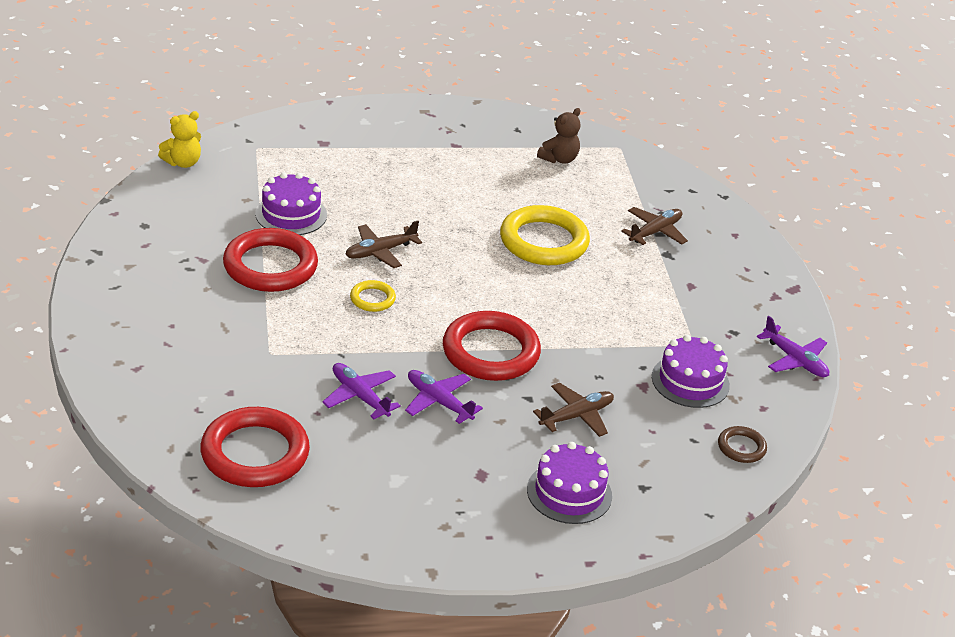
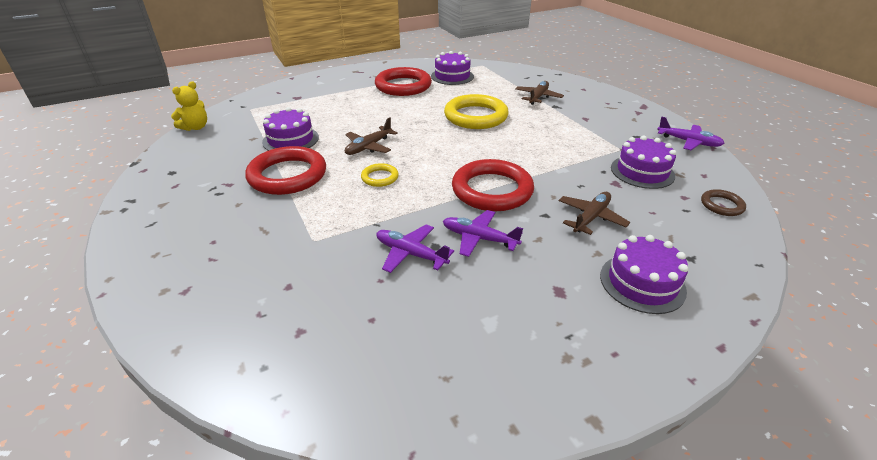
camera: 15 degrees left, 0 degrees up
(255, 453) = (336, 342): red ring -> red ring (403, 86)
(559, 159) = (452, 76): brown teddy bear -> purple cake

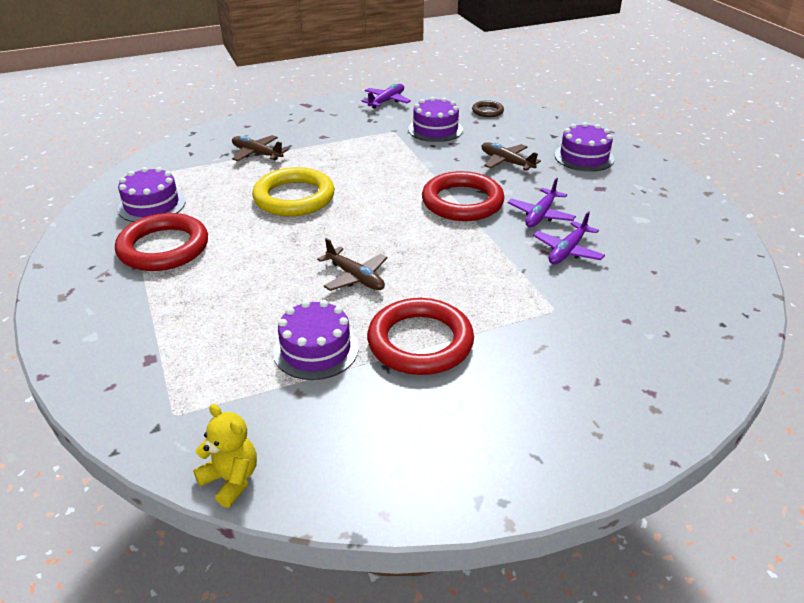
camera: 85 degrees left, 0 degrees up
(380, 177) = (432, 268): yellow ring -> none

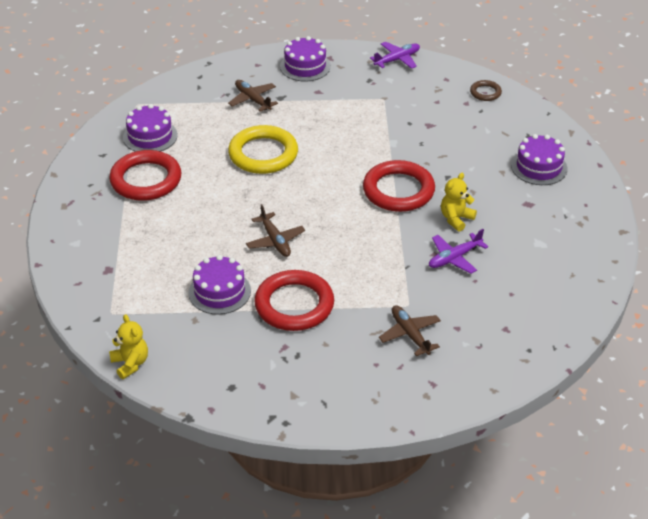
camera: 20 degrees right, 5 degrees up
(435, 129) = (422, 105): purple cake -> purple cake (305, 66)
(506, 162) = (463, 157): brown plane -> brown plane (410, 334)
(540, 215) = (456, 219): purple plane -> yellow teddy bear

